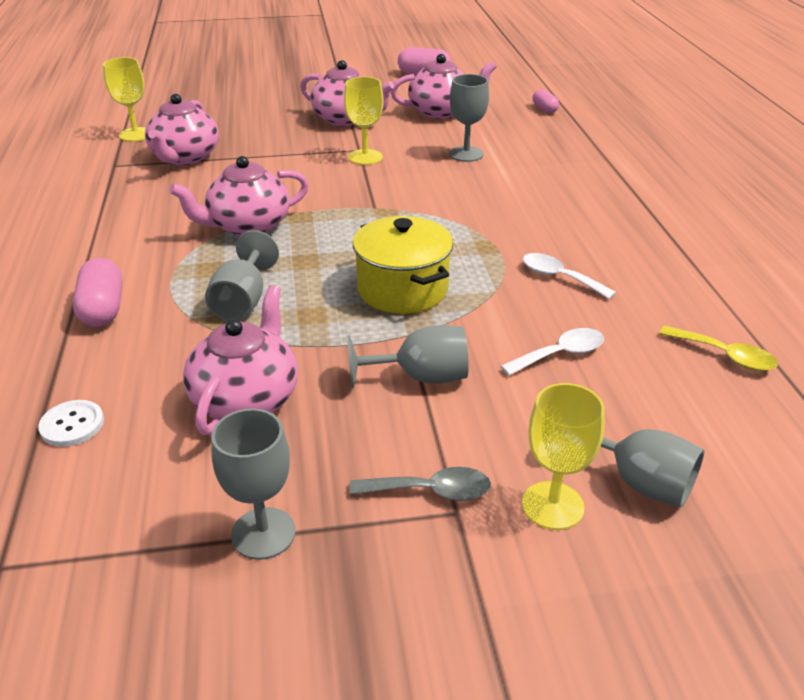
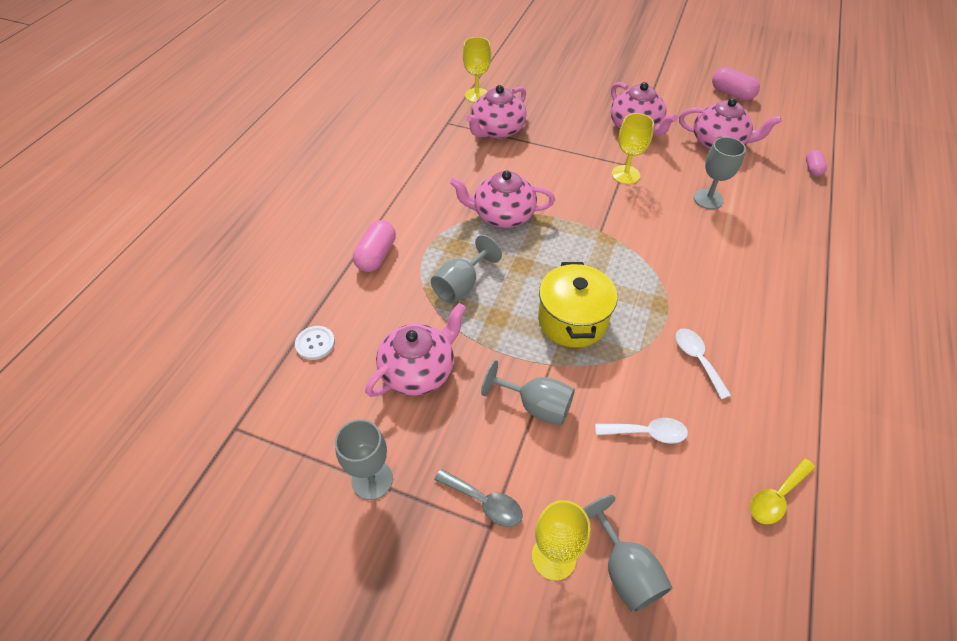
camera: 30 degrees right, 15 degrees up
(724, 355) = (776, 497): yellow spoon -> yellow spoon turned 75 degrees clockwise

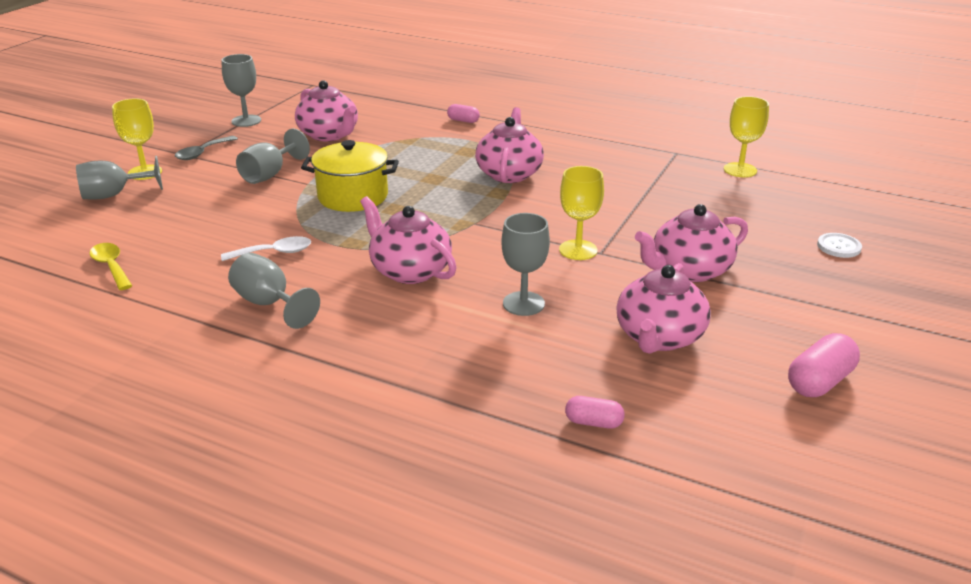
camera: 95 degrees right, 20 degrees down
(315, 343) = (373, 103): white button -> white button (839, 247)
(376, 255) = (463, 121): pink capsule -> pink capsule, size x0.61
(461, 285) = (415, 152): grey goblet -> grey goblet (269, 304)
(497, 130) = (665, 178): pink teapot -> pink teapot (410, 270)
(647, 433) = (213, 217): white spoon -> none

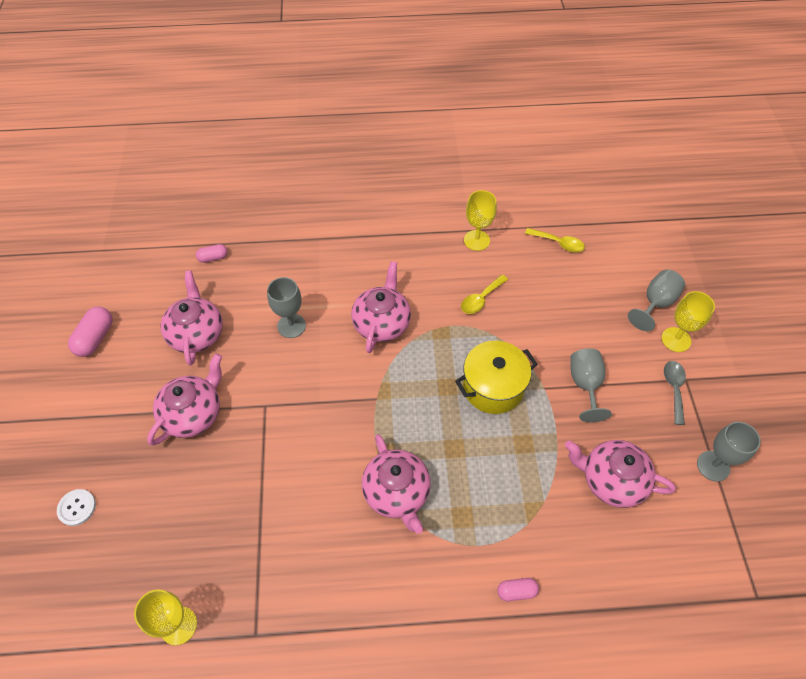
camera: 150 degrees right, 25 degrees up
(269, 304) = (437, 258): grey goblet -> none
(274, 253) = (481, 299): white spoon -> yellow spoon
(410, 270) = (382, 323): pink teapot -> pink teapot turned 90 degrees counterclockwise
(578, 250) = (282, 401): yellow goblet -> yellow goblet (476, 240)

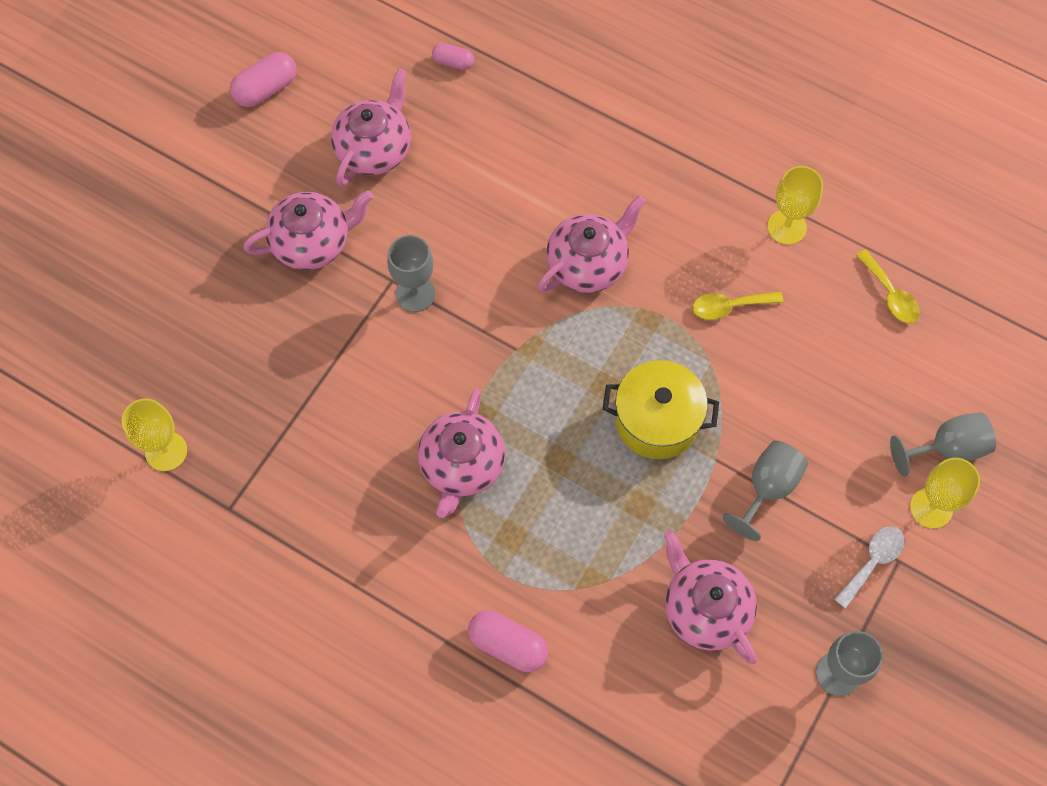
camera: 35 degrees right, 10 degrees up
(77, 508) = (142, 271): white button -> none
(291, 326) = (483, 203): grey goblet -> grey goblet (415, 294)
(516, 591) = (508, 645): pink capsule -> pink capsule, size x1.65
(674, 389) = (872, 562): grey spoon -> white spoon

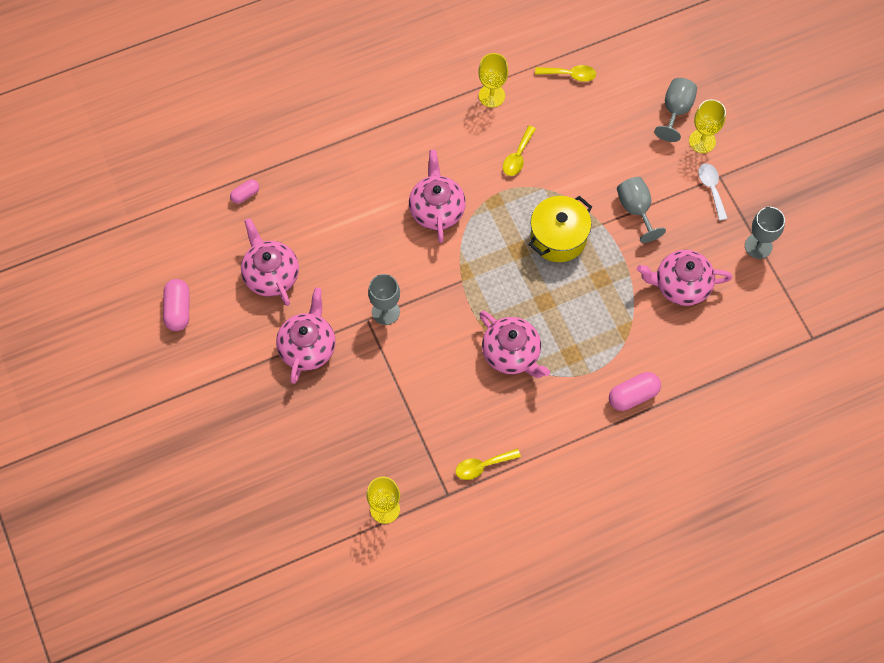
camera: 55 degrees left, 0 degrees up
(291, 525) = (482, 466): none -> yellow spoon

